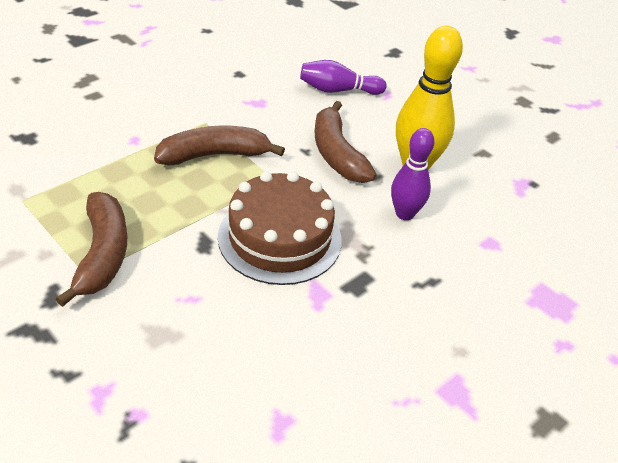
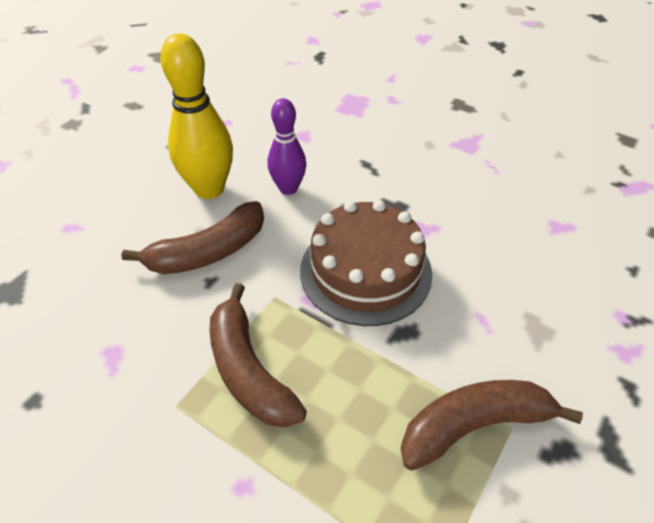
camera: 100 degrees left, 5 degrees up
(338, 90) = (69, 274): purple bowling pin -> none

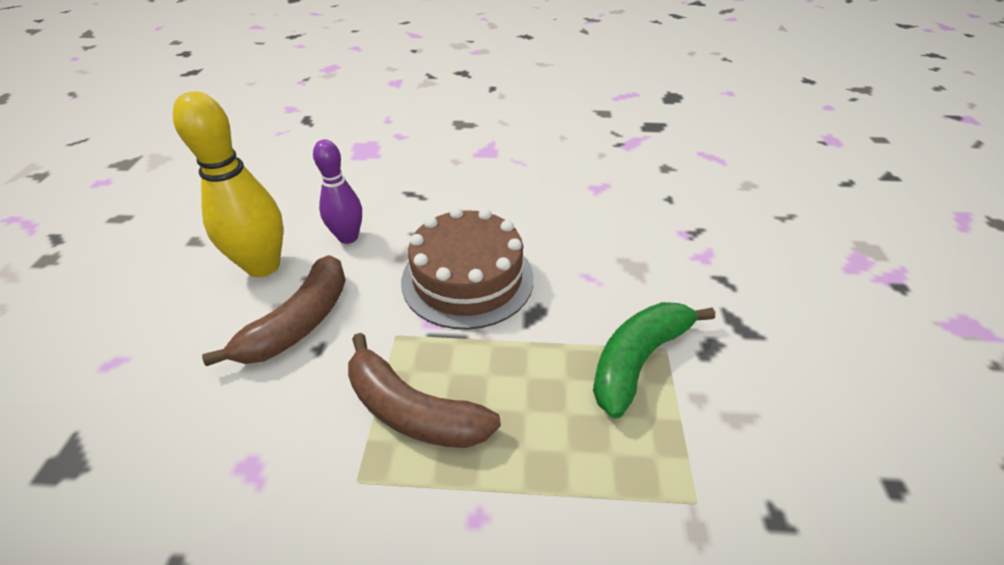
camera: 30 degrees left, 5 degrees down
(474, 425) = (638, 360): brown banana -> green banana

